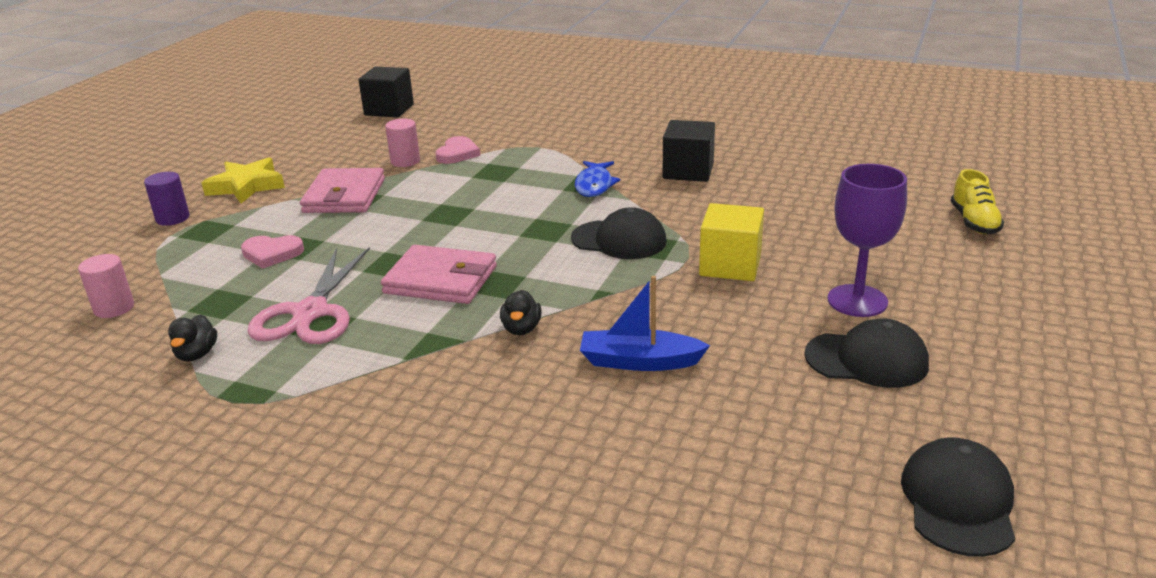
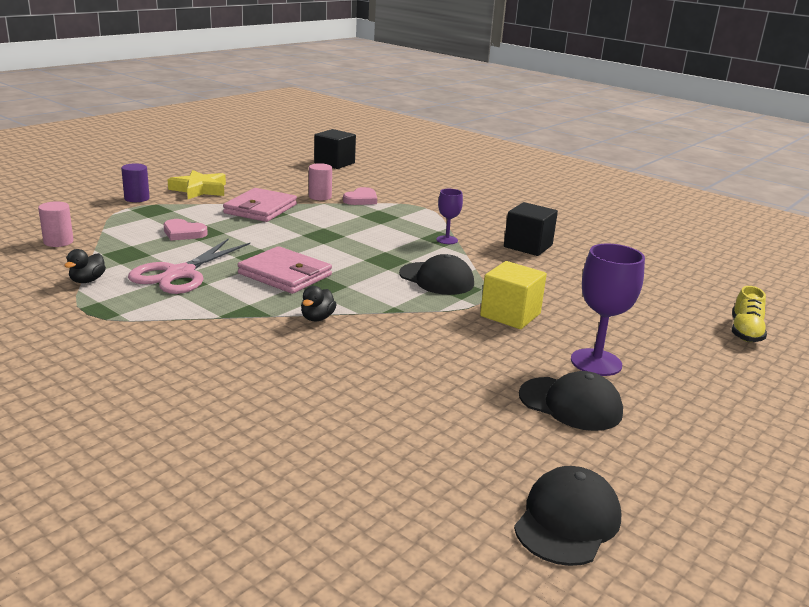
camera: 15 degrees right, 5 degrees down
(594, 185) = (447, 240): blue fish -> purple goblet
(639, 361) = (387, 360): blue boat -> none

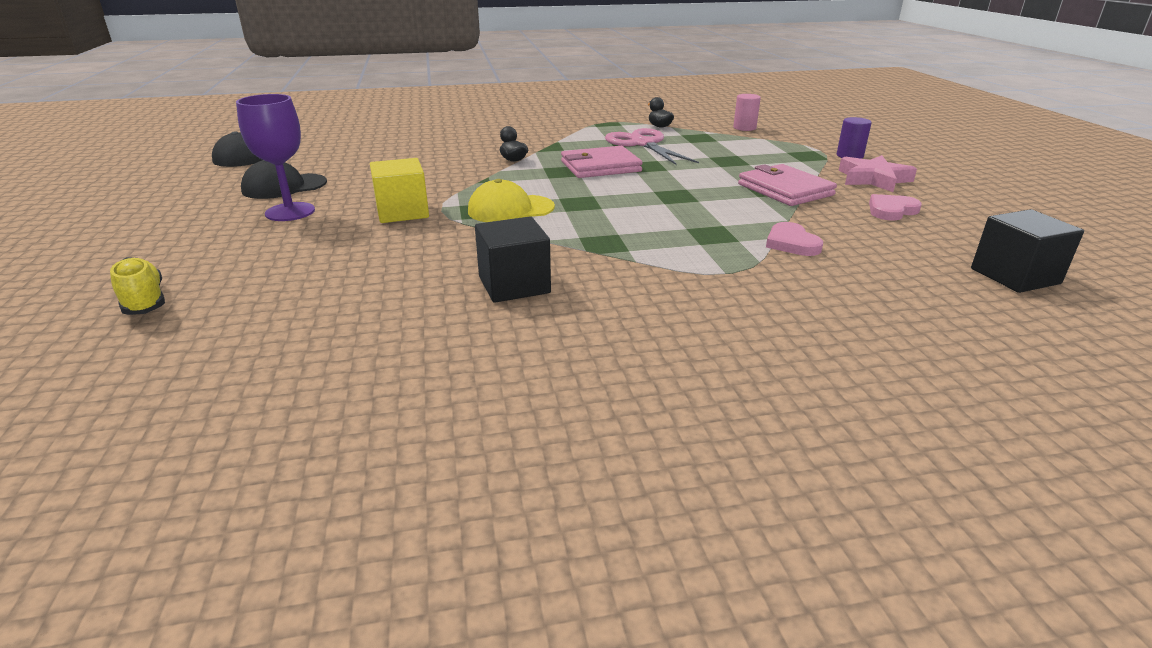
camera: 130 degrees right, 5 degrees up
(183, 233) = (733, 156): pink heart -> pink heart (891, 210)
(199, 190) = (873, 179): yellow star -> pink star
(320, 197) = (817, 224): pink cylinder -> none
(436, 279) = (510, 209): black cap -> yellow cap
(447, 240) = (595, 245): purple goblet -> none

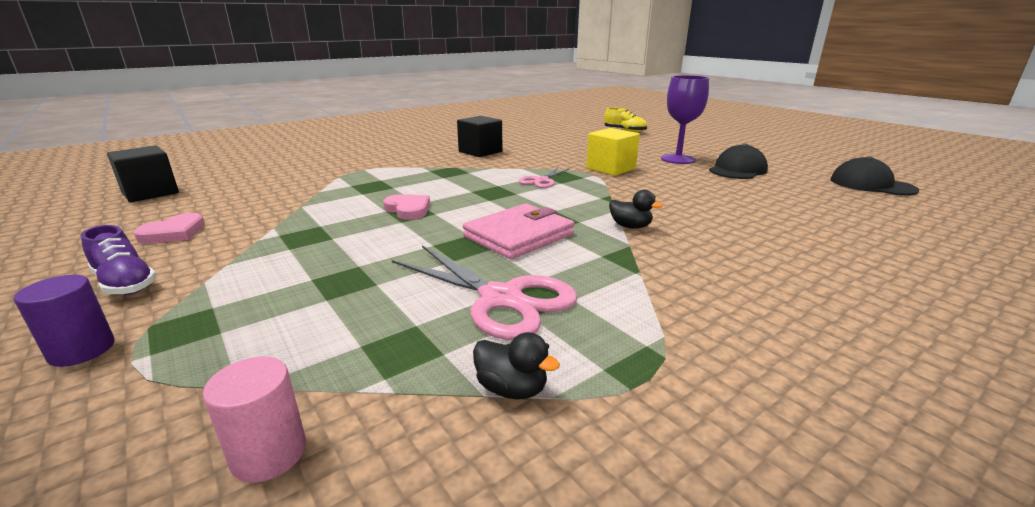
camera: 155 degrees right, 5 degrees down
(510, 209) = (541, 181): yellow cap -> pink scissors
(785, 190) = (282, 240): pink wallet -> none
(791, 243) = (309, 190): pink heart -> pink heart (408, 209)
(873, 179) = (125, 283): pink star -> purple shoe

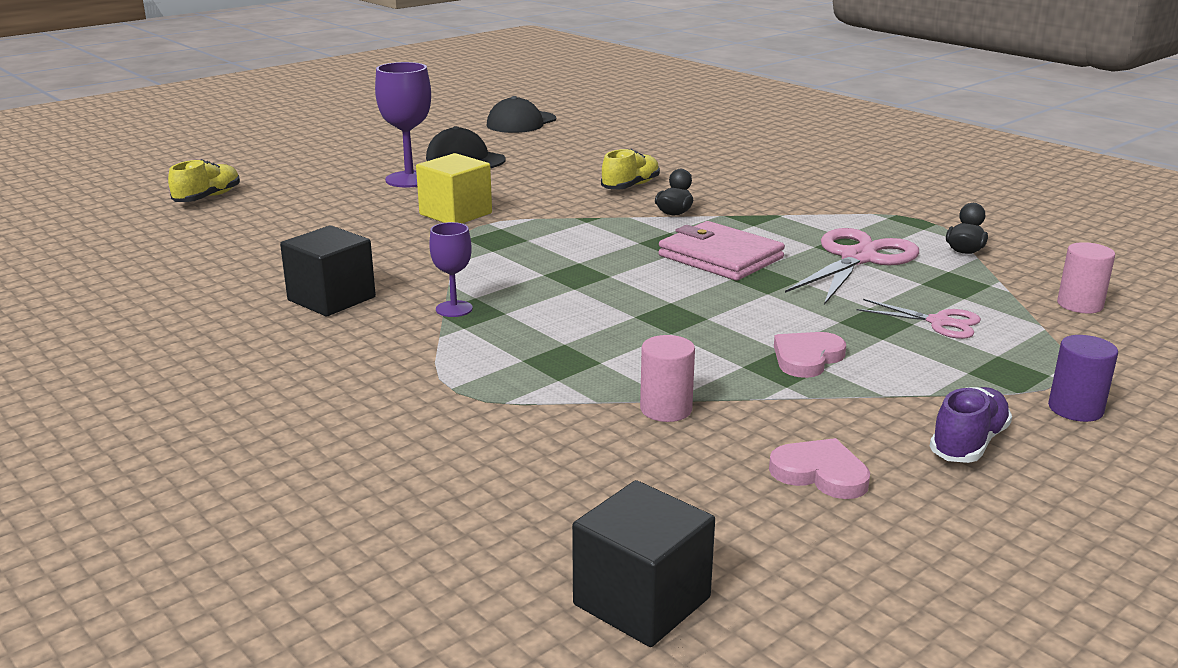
camera: 95 degrees left, 0 degrees up
(292, 204) = (666, 409): none -> pink cylinder
(408, 209) = (660, 320): pink heart -> pink heart (807, 358)
(455, 169) = (454, 309): none -> purple goblet
(541, 181) = (517, 251): pink scissors -> pink scissors (939, 322)
(701, 215) = (630, 186): none -> yellow shoe

